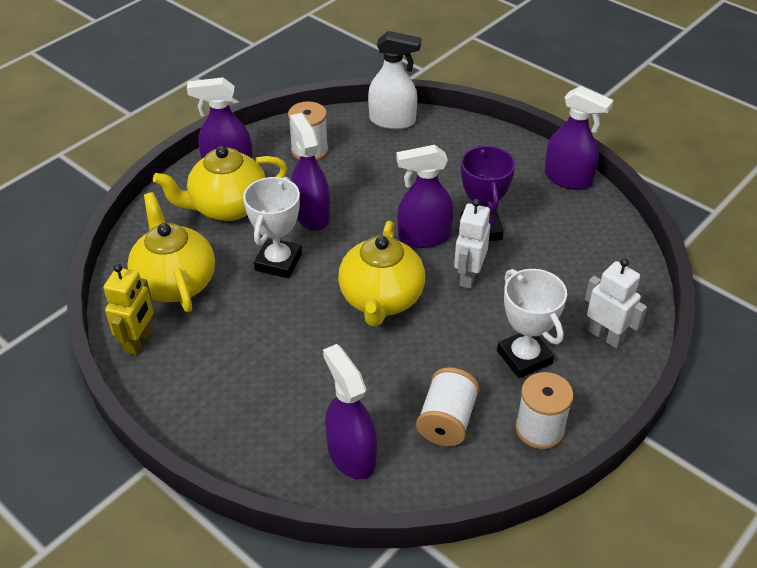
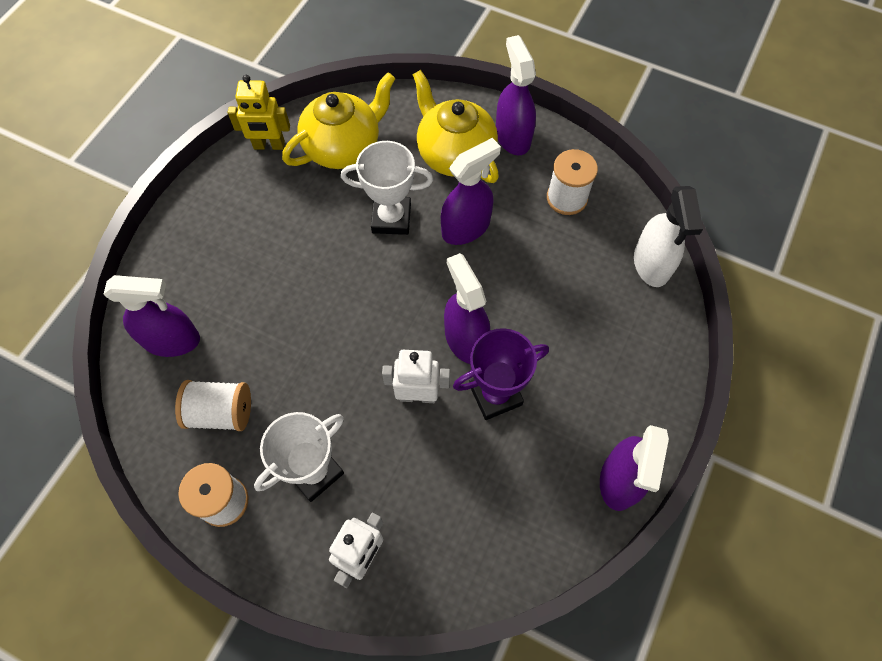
camera: 75 degrees right, 20 degrees up
(351, 454) = (172, 340): purple spray bottle -> purple spray bottle turned 45 degrees clockwise
(381, 299) = (363, 320): yellow teapot -> none

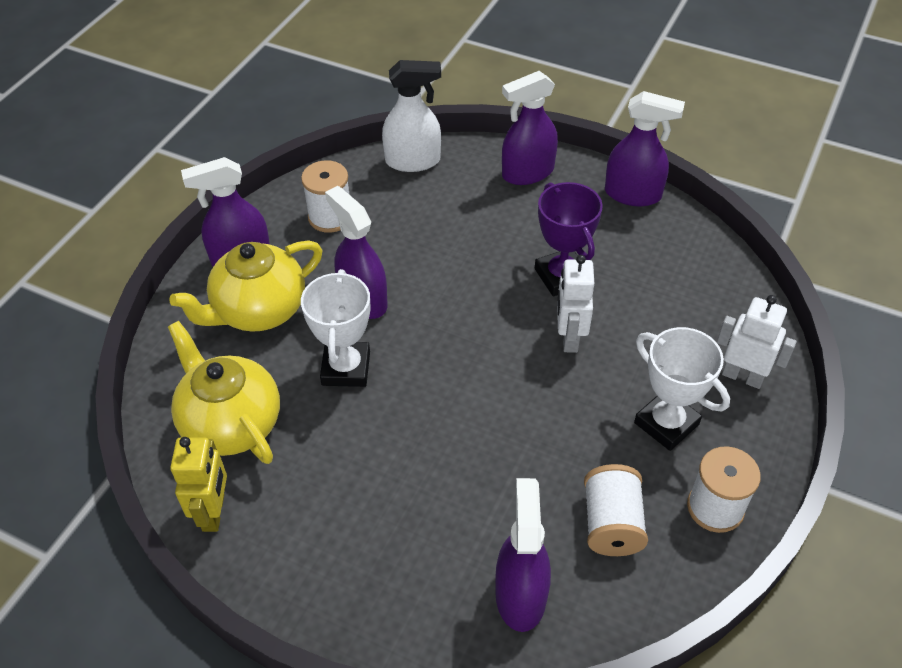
camera: 90 degrees left, 15 degrees down
(465, 339) = (501, 299): purple spray bottle -> purple spray bottle (527, 173)

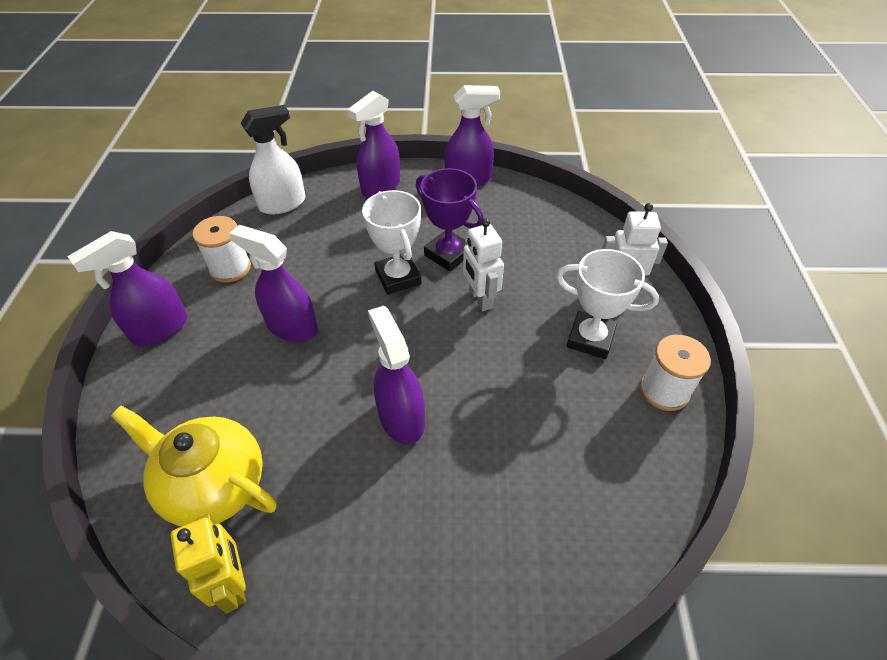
camera: 25 degrees left, 0 degrees up
(258, 310) = (197, 369): yellow teapot -> none
(346, 368) = (304, 391): white trophy -> white trophy (398, 277)
(520, 595) = (560, 533): purple spray bottle -> purple spray bottle (401, 417)
(611, 524) = (597, 437): white spool -> none

